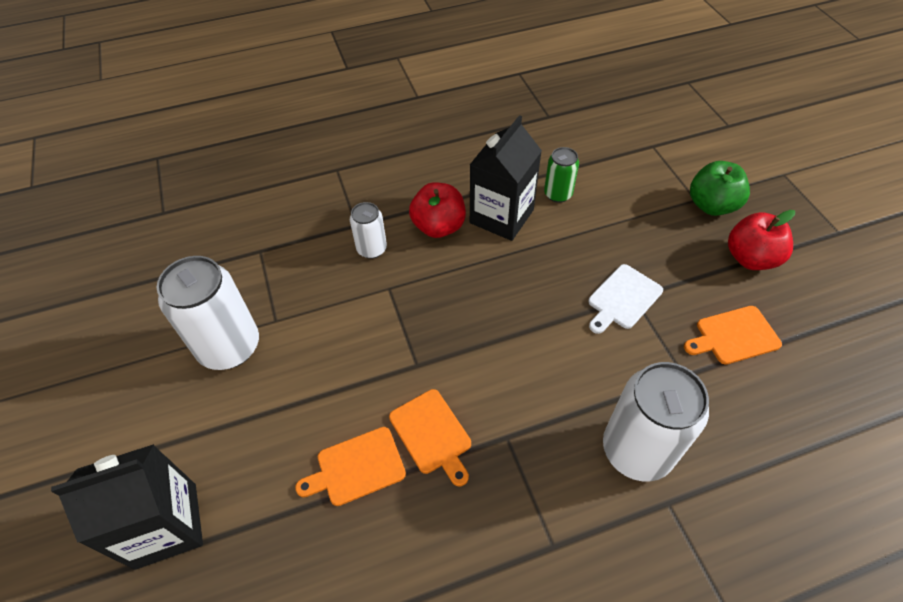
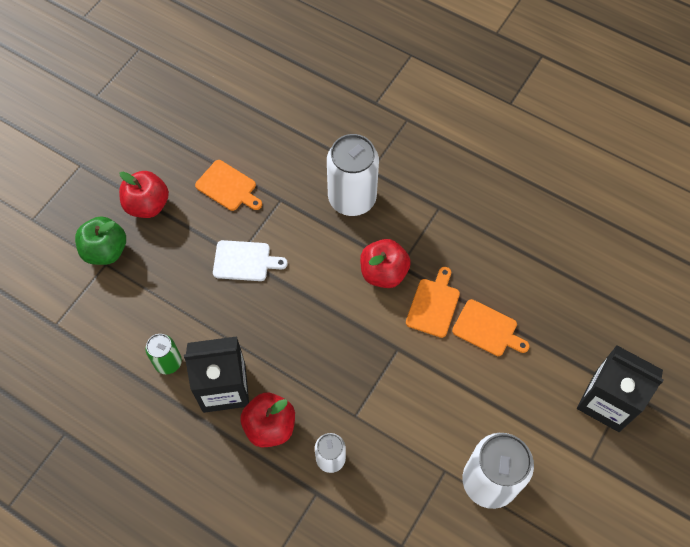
camera: 130 degrees left, 10 degrees up
(511, 413) = (383, 273): none -> red apple

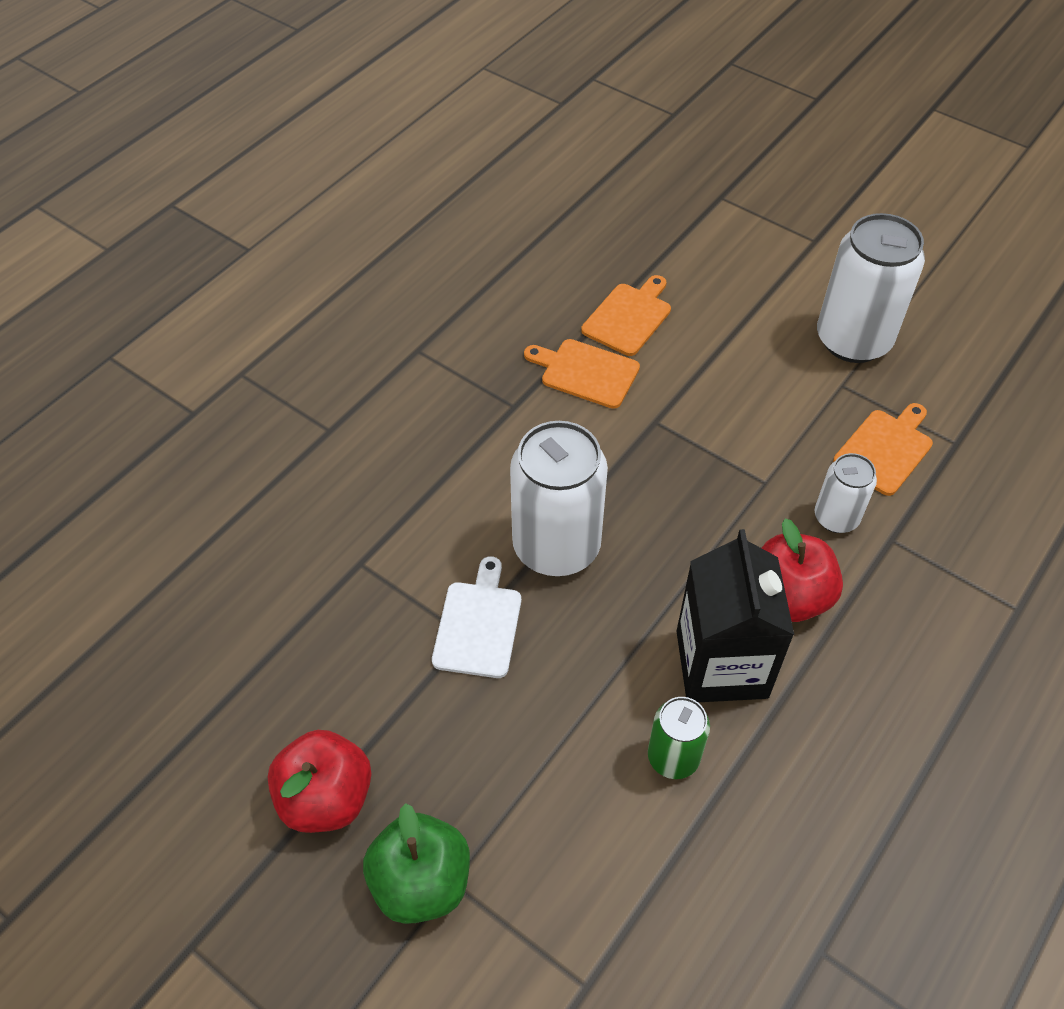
camera: 85 degrees left, 10 degrees down
(228, 187) = (315, 648): orange cutting board -> orange cutting board (885, 449)
(352, 198) = (379, 459): white can -> white can (556, 546)
(383, 273) = (524, 428): red apple -> none
(607, 401) = (735, 215): black carton -> none

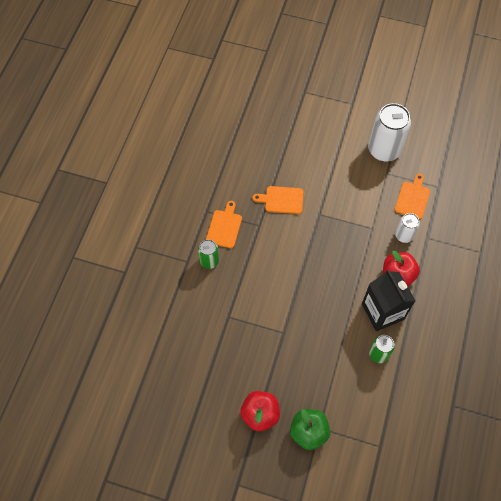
camera: 20 degrees left, 10 degrees up
(375, 443) = (209, 261): none -> green can
(478, 624) = (286, 327): white cutting board -> none
(556, 546) = (302, 283): white can -> none
(628, 317) = (288, 167): orange cutting board -> orange cutting board (224, 227)

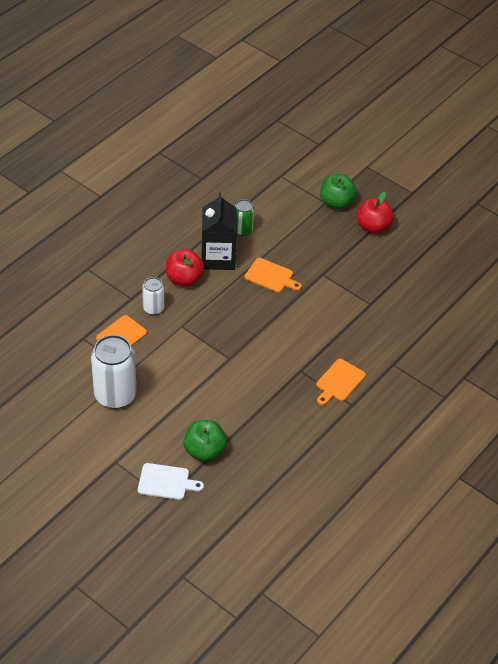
camera: 160 degrees left, 15 degrees down
(209, 261) = (369, 356): green can -> none
(282, 200) = (262, 386): orange cutting board -> orange cutting board (271, 276)
(297, 133) = (204, 451): none -> green apple
(310, 102) = (166, 482): none -> white cutting board

